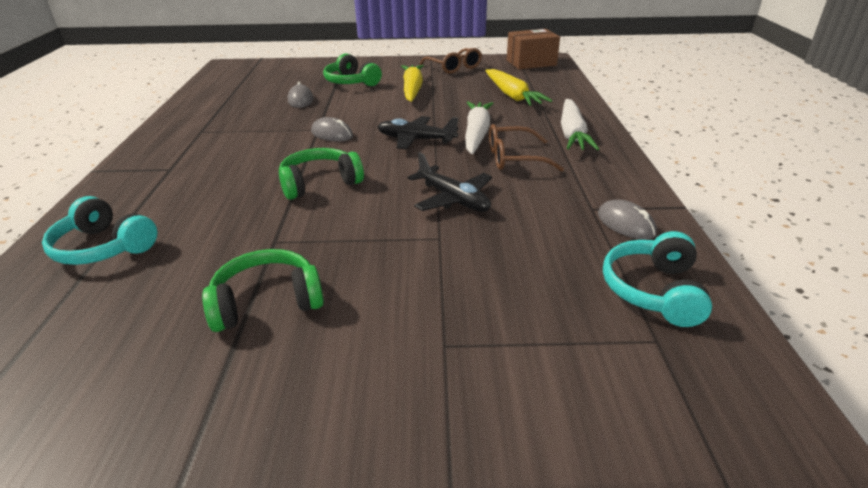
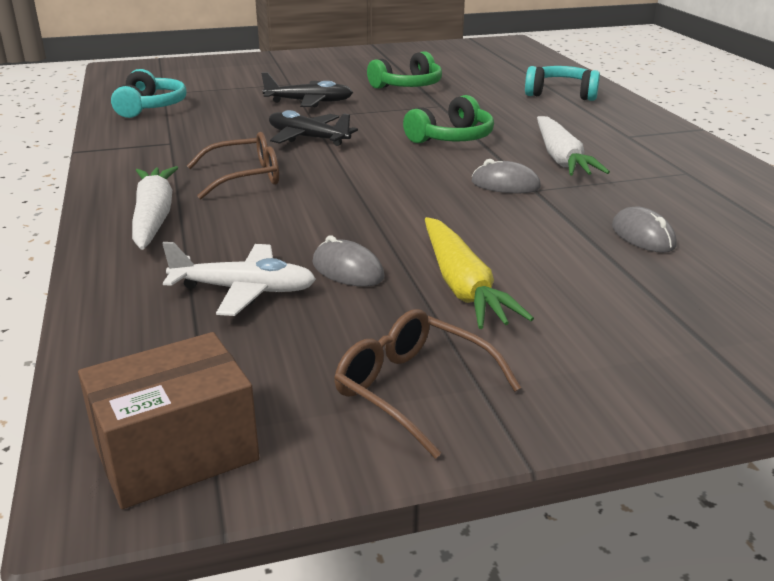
camera: 165 degrees right, 5 degrees down
(351, 82) = (616, 295): green headphones -> none
(415, 140) = (383, 188): black plane -> black plane (309, 102)
(476, 134) = (300, 203): white carrot -> white carrot (561, 158)
(512, 95) = (244, 290): yellow carrot -> white plane
(625, 224) = (145, 135): grey mouse -> grey mouse (347, 270)

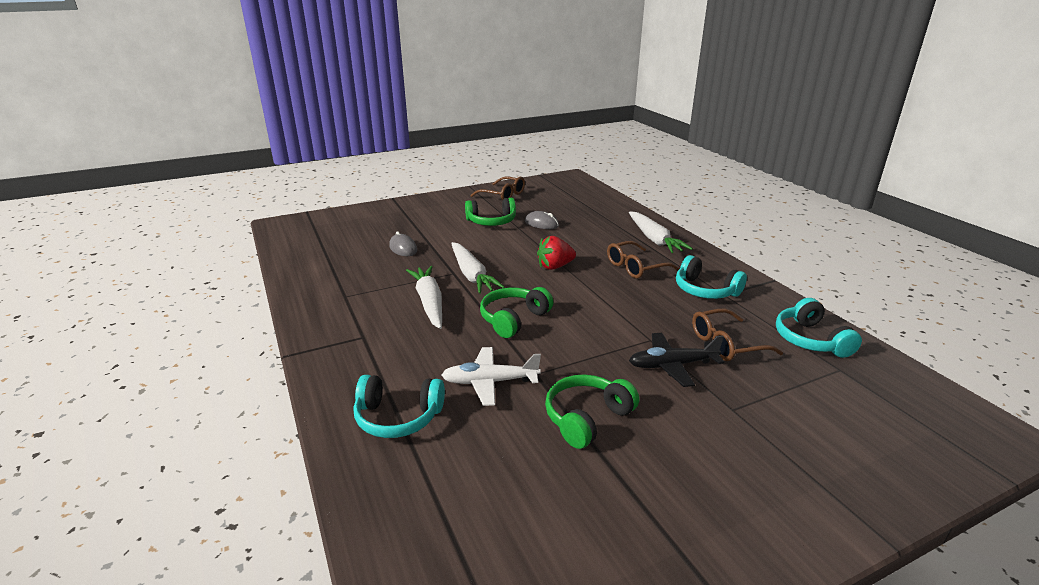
camera: 170 degrees right, 0 degrees up
(176, 452) = (561, 182): brown box -> none
(187, 147) = (705, 290): none -> turquoise headphones
(238, 109) = (726, 344): none -> brown glasses
(244, 290) = (578, 214): white plane -> white plane (489, 382)
(307, 138) = (628, 308): black plane -> none
(369, 187) = (555, 266): none -> red strawberry
(462, 286) = (491, 222): yellow carrot -> green headphones
(505, 185) = (471, 275): grey mouse -> white carrot

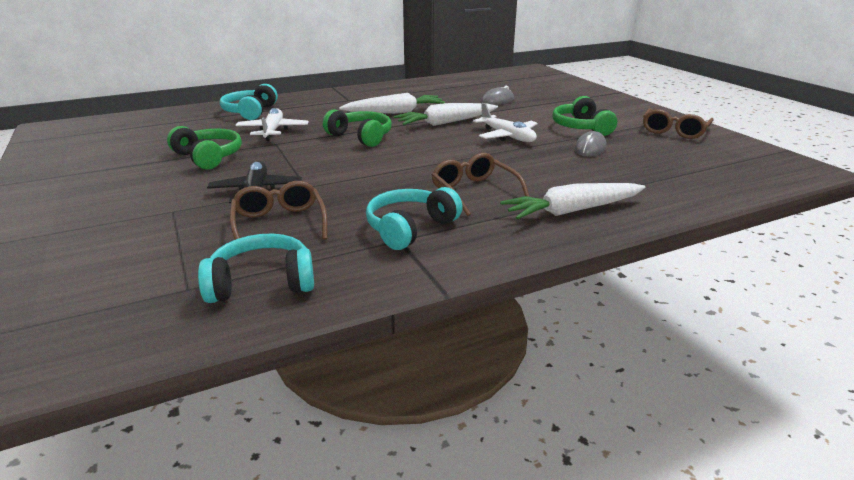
camera: 90 degrees right, 0 degrees up
(513, 250) = (507, 136): none -> white plane
(555, 266) = (469, 153): red strawberry -> none

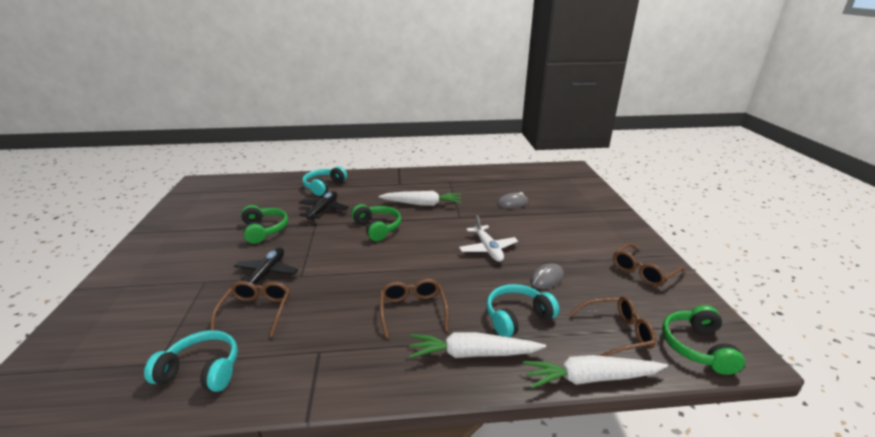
camera: 20 degrees right, 0 degrees up
(273, 131) = (323, 210): white plane -> black plane
(410, 228) = (335, 340): turquoise headphones -> turquoise headphones (517, 317)
(446, 123) = (451, 223): white carrot -> white carrot (590, 378)
(581, 127) = (559, 250): green headphones -> green headphones (696, 347)
(692, 174) = (616, 333): none -> brown glasses

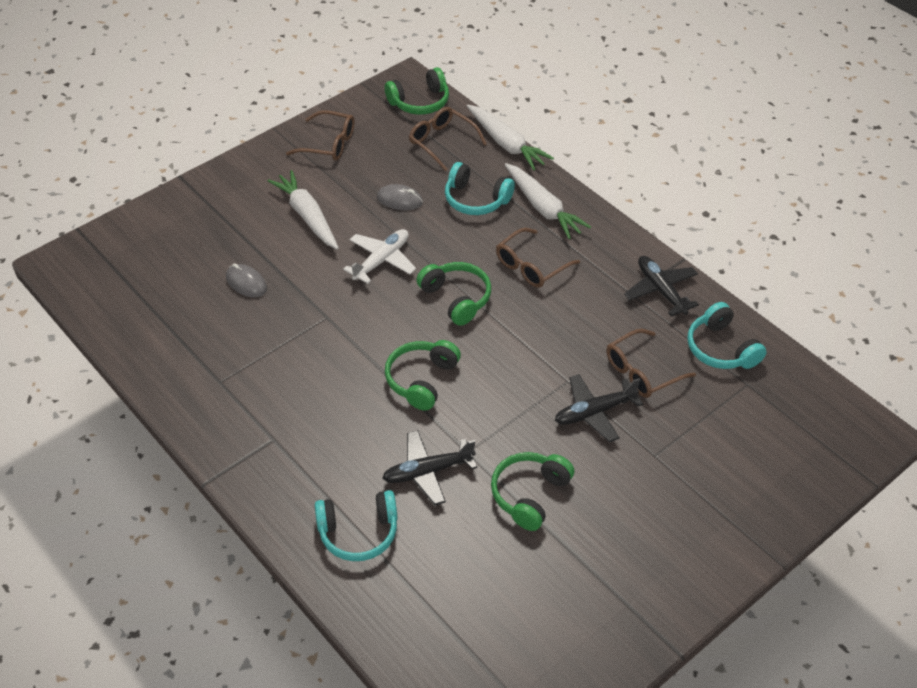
camera: 125 degrees left, 20 degrees up
(299, 373) = (660, 290): none -> black plane
(421, 263) = (456, 298): none -> green headphones
(422, 204) = (321, 373): white carrot -> white carrot (307, 216)

